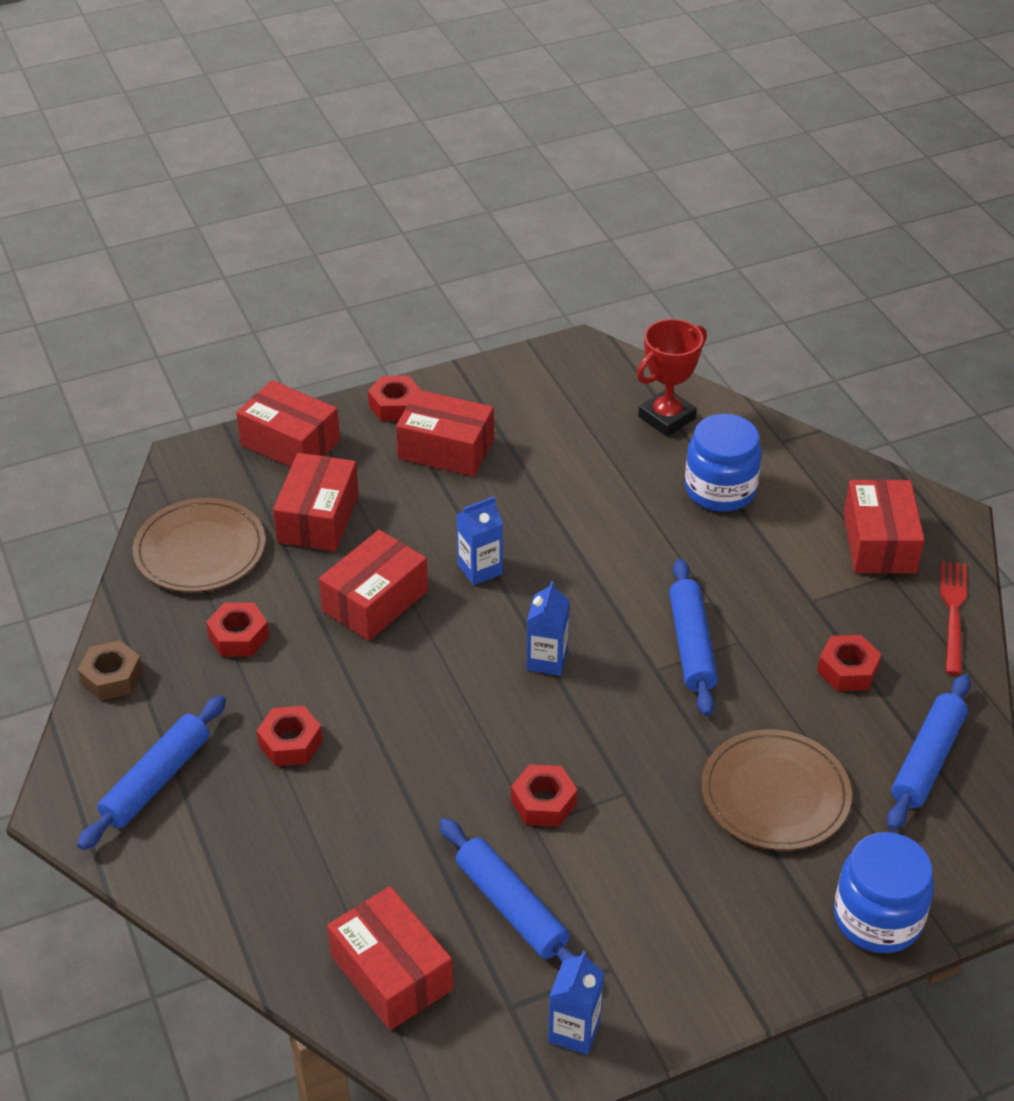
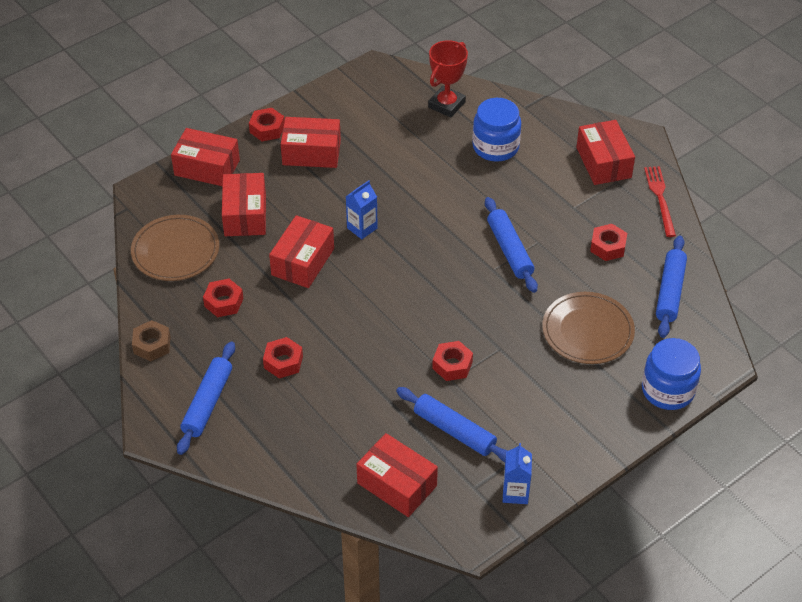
camera: 15 degrees left, 5 degrees up
(547, 660) = (424, 277): blue carton -> none

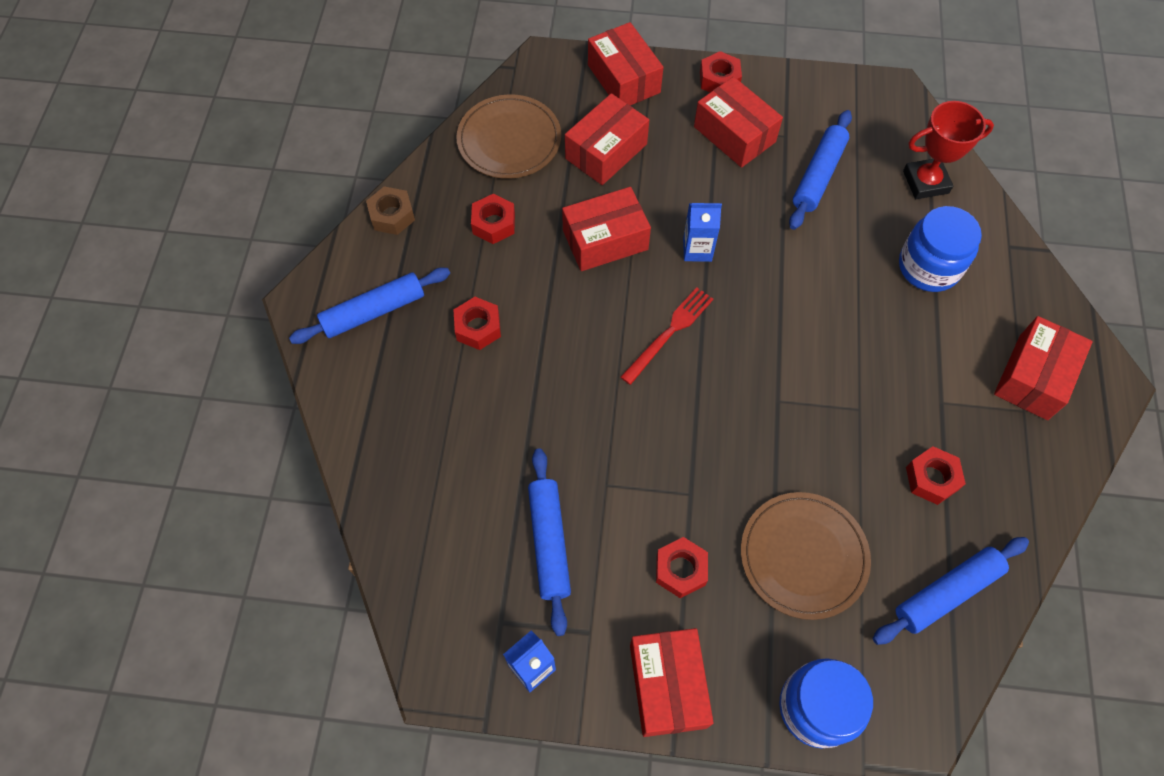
camera: 45 degrees right, 15 degrees up
(397, 484) = (436, 548): red box -> red box (667, 686)
(452, 365) = (624, 469): red nut -> red nut (680, 570)
(509, 250) = (819, 393): blue rolling pin -> blue rolling pin (818, 175)
(660, 198) = (1056, 472): red fork -> red fork (669, 333)

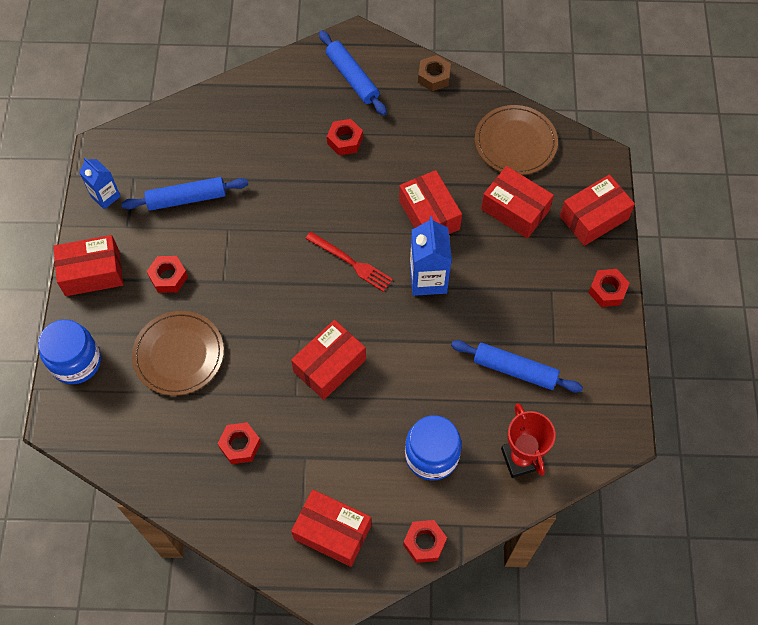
camera: 85 degrees right, 0 degrees up
(494, 223) = (435, 141): red nut -> red nut (424, 543)
(697, 249) = (428, 279): blue carton -> blue carton, size x1.56
(734, 134) = (548, 304): red box -> red box (329, 366)
(946, 593) = (152, 450): blue rolling pin -> none

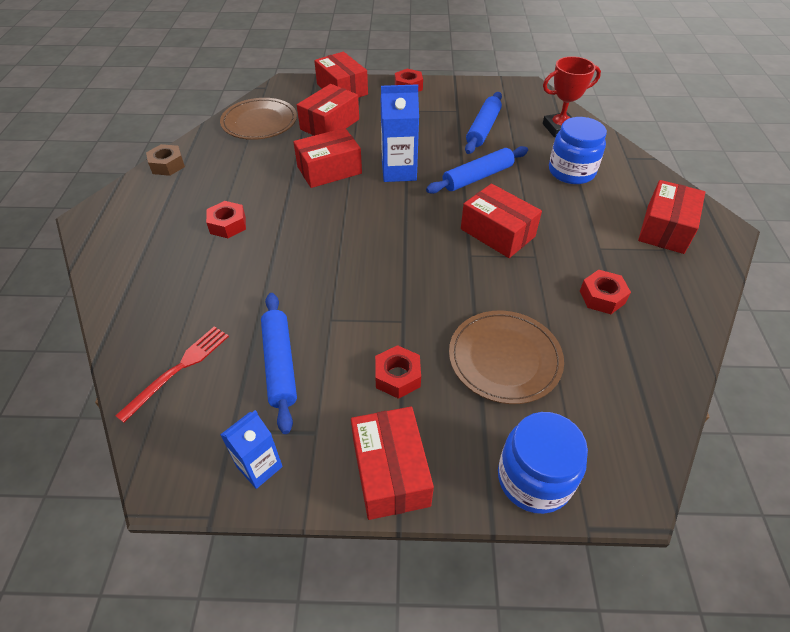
camera: 90 degrees left, 15 degrees down
(351, 262) = (380, 219): red fork -> red fork (178, 369)
(352, 78) = (144, 220): blue rolling pin -> blue rolling pin (477, 177)
(424, 543) = (650, 176): red nut -> none

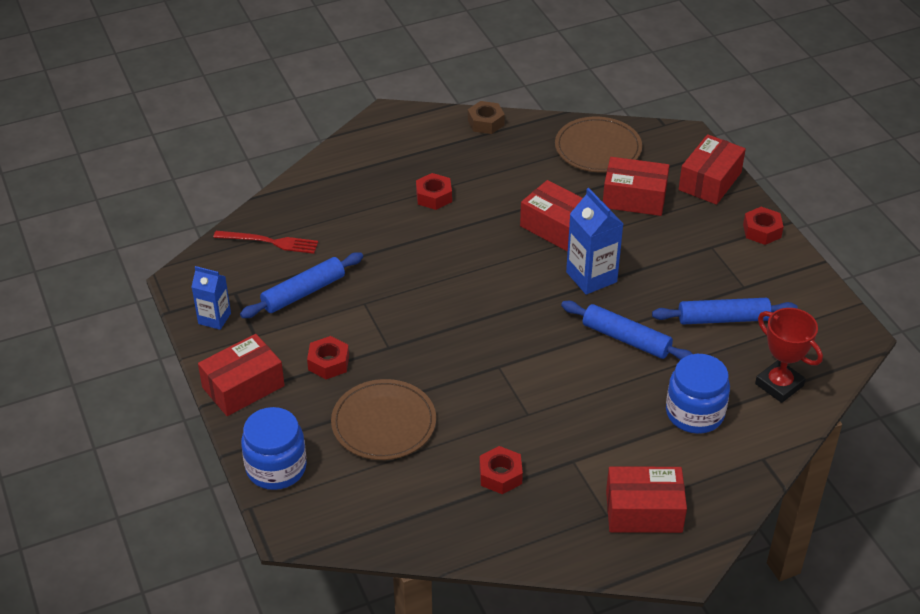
camera: 65 degrees right, 5 degrees down
(497, 233) = (544, 378): red box -> none

